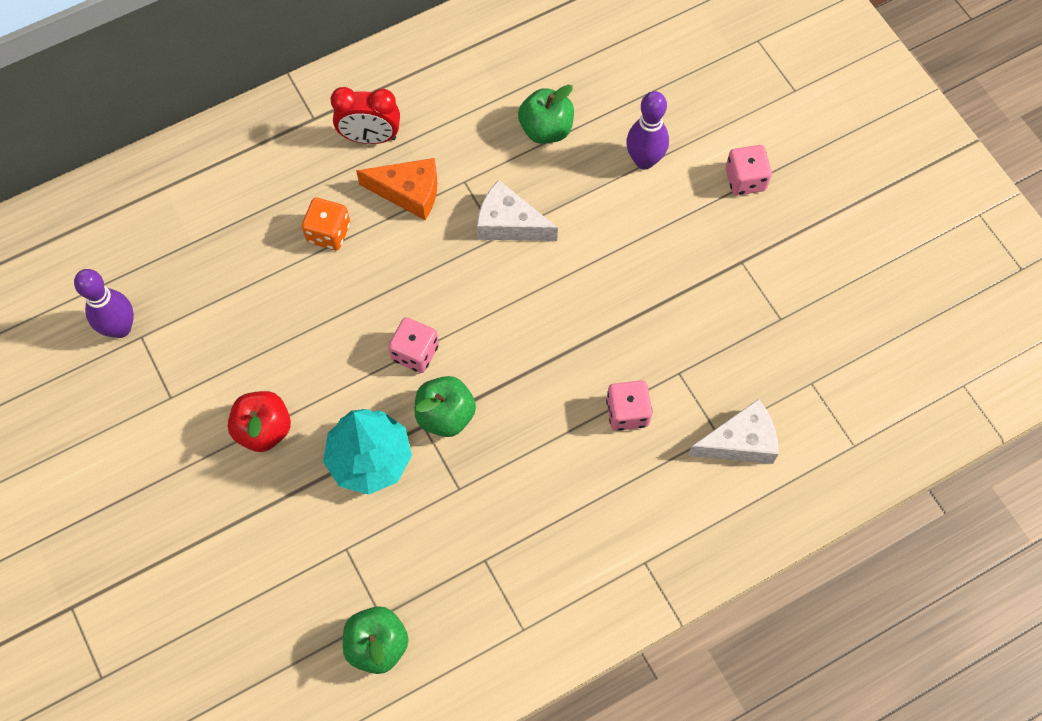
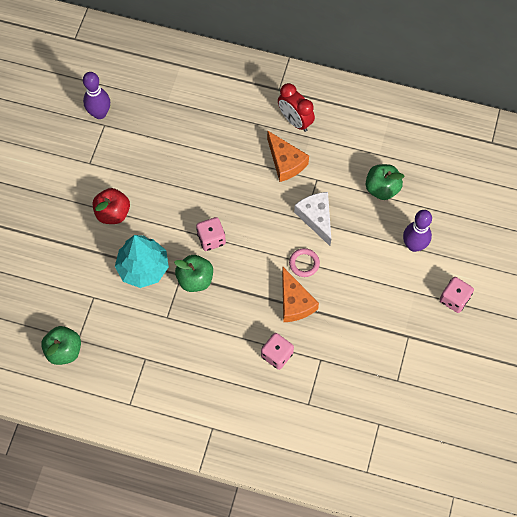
camera: 45 degrees right, 0 degrees up
(328, 233) = (230, 149): orange dice -> none
(549, 285) = (304, 263): none -> pink ring
(585, 337) = (295, 302): none -> orange cheese
(740, 442) = (314, 418): white cheese -> none

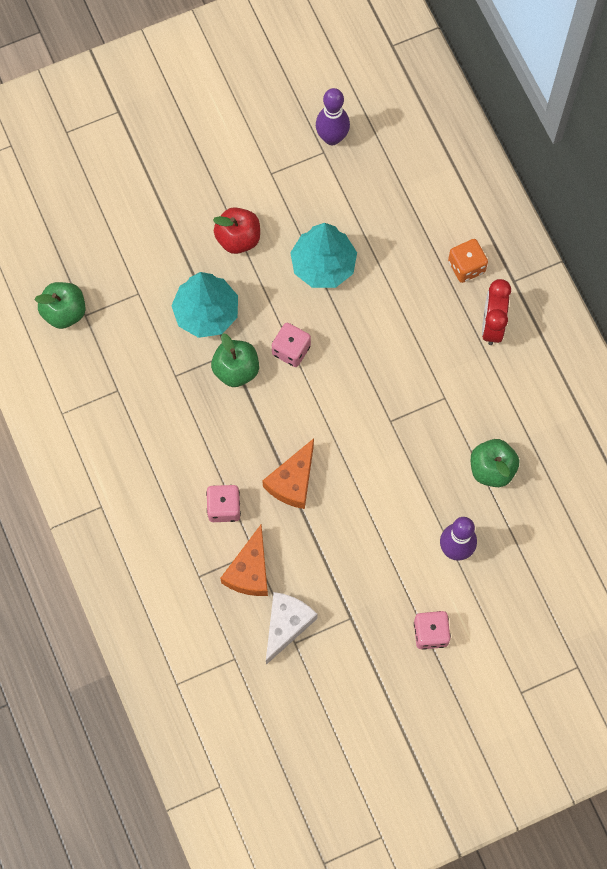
camera: 50 degrees right, 5 degrees up
(175, 180) = (323, 265): none -> turquoise tree
(247, 106) = (466, 267): none -> orange dice
(285, 162) = (437, 353): orange cheese -> orange cheese (249, 571)
(304, 263) = (342, 458): pink ring -> none
(316, 218) = (401, 431): white cheese -> white cheese (286, 625)

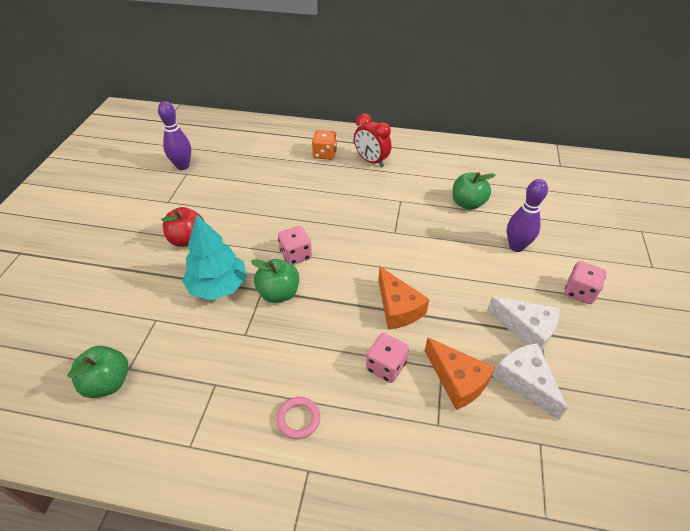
camera: 55 degrees left, 25 degrees down
(133, 472) = (298, 419): none -> pink ring
(323, 265) = (255, 209): turquoise tree -> none
(347, 603) = (526, 329): none -> white cheese

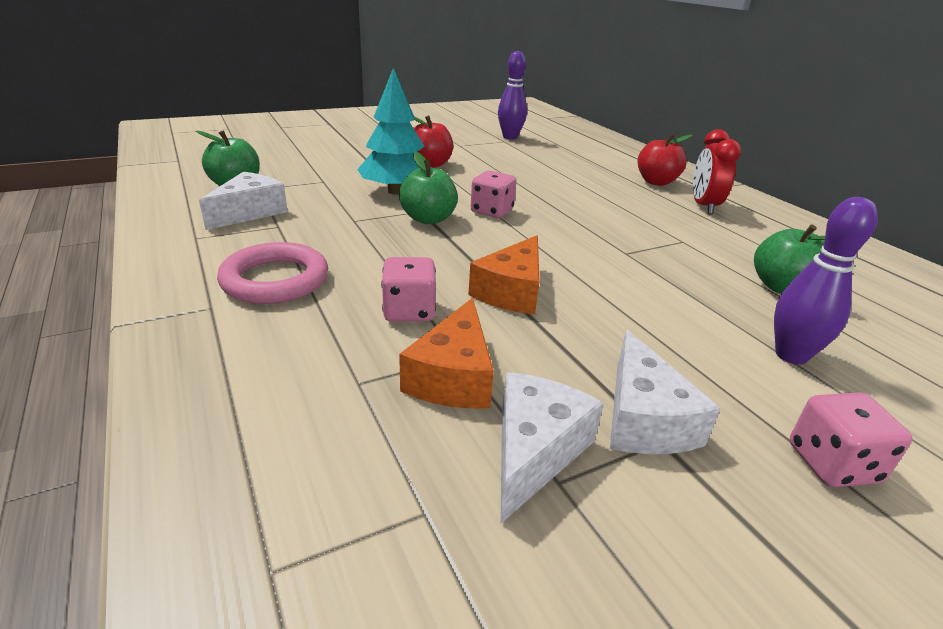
camera: 50 degrees right, 15 degrees down
(173, 393) = (249, 212): none -> white cheese
(298, 419) = (275, 280): pink ring -> pink ring, size x1.78
(325, 154) = (656, 182): orange dice -> red apple

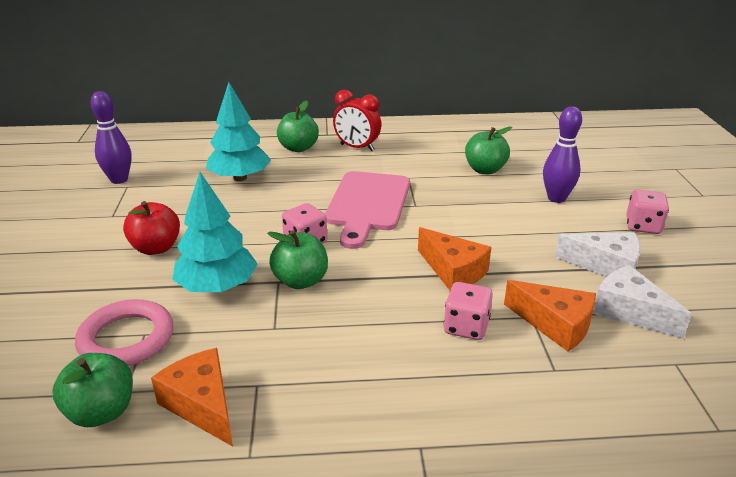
camera: 65 degrees left, 0 degrees up
(249, 212) = (202, 405): white cheese -> orange cheese
(275, 280) = (383, 398): pink ring -> pink ring (126, 338)
(566, 170) = (240, 178): none -> turquoise tree
(593, 228) = (368, 204): none -> pink cutting board
(656, 182) = (298, 148): red apple -> green apple

